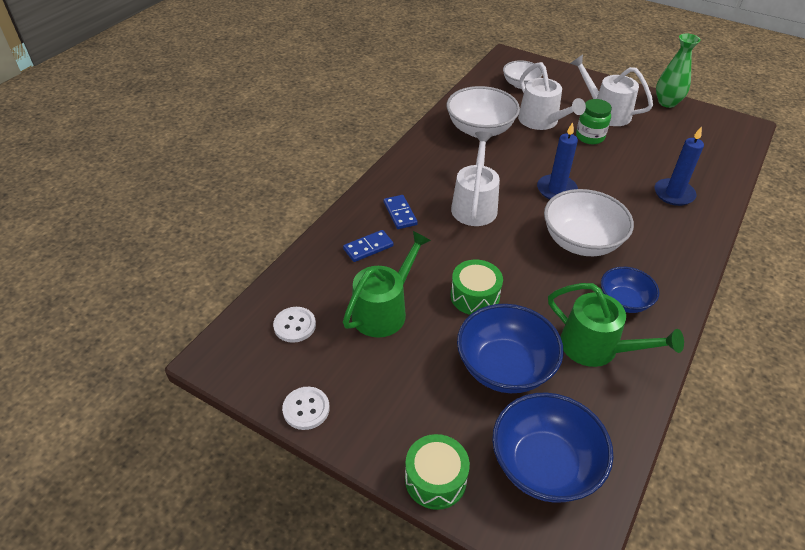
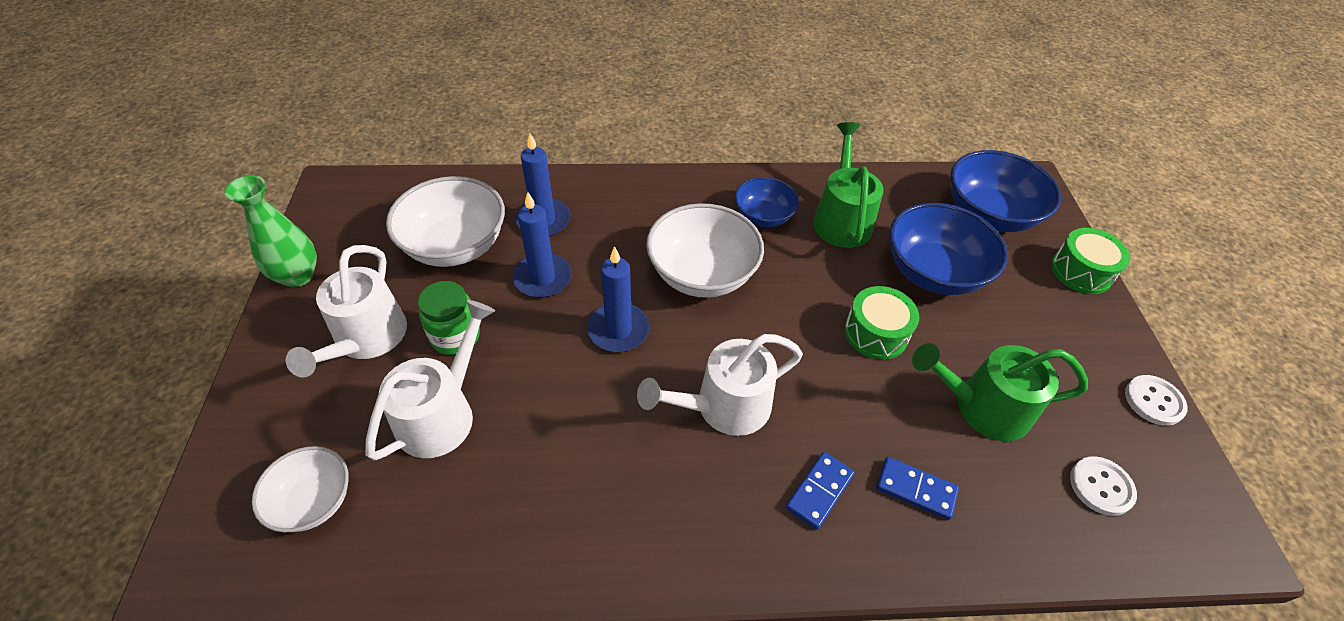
camera: 125 degrees left, 5 degrees up
(480, 129) = (520, 494): white bowl -> white bowl (455, 245)
(617, 177) = (543, 278): none -> blue candle

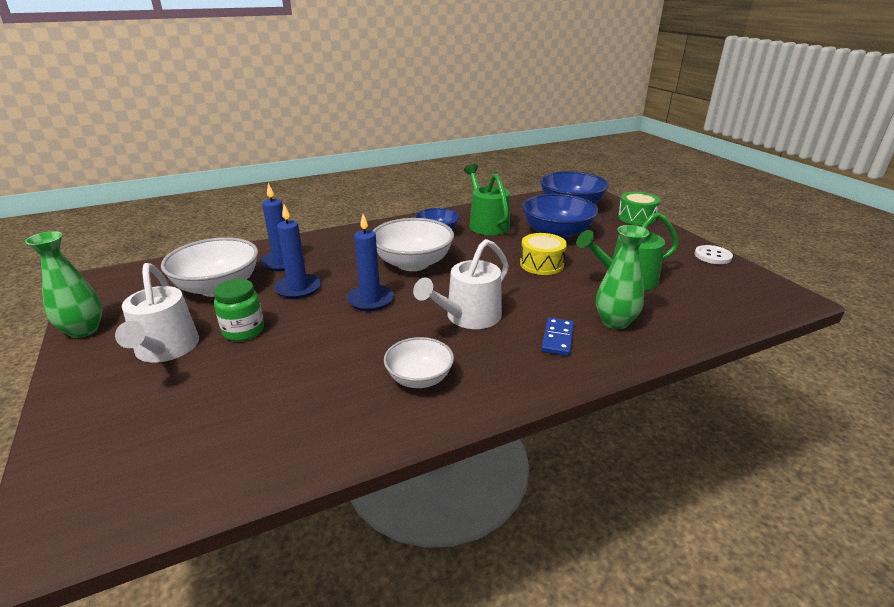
camera: 20 degrees left, 20 degrees down
(313, 501) = (161, 451): white bowl -> white bowl (419, 378)
(442, 413) = (254, 372): white watering can -> none
(876, 333) = (541, 264): green drum -> yellow drum
(916, 489) = (615, 322): blue domino -> green vase
(1101, 486) = (714, 294): white button -> none

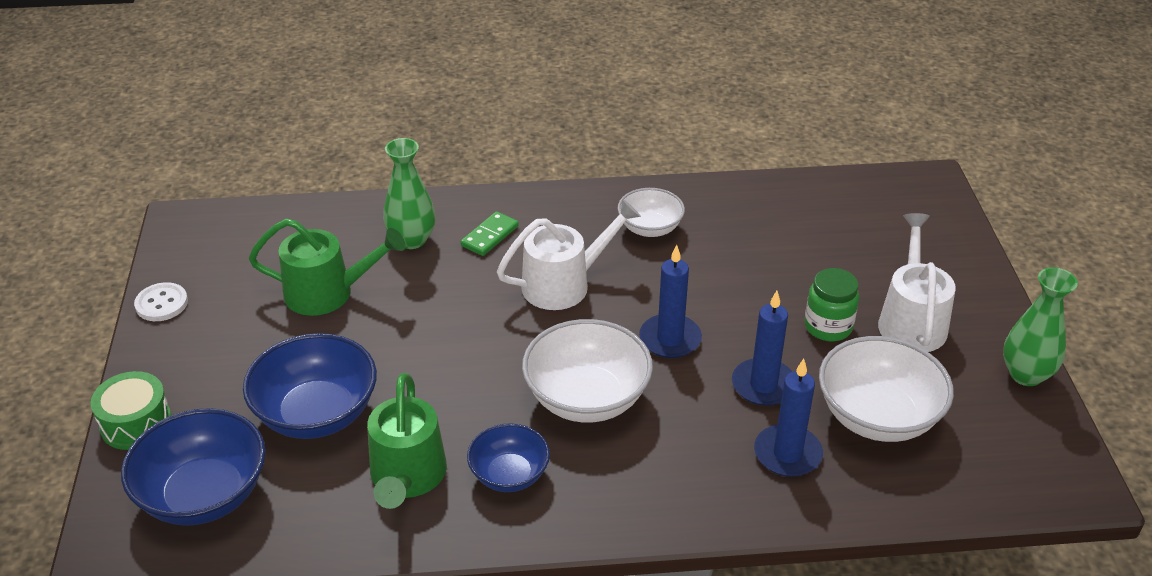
camera: 160 degrees left, 10 degrees up
(541, 264) = (406, 348): yellow drum -> none
(557, 338) = (490, 236): blue domino -> green domino

